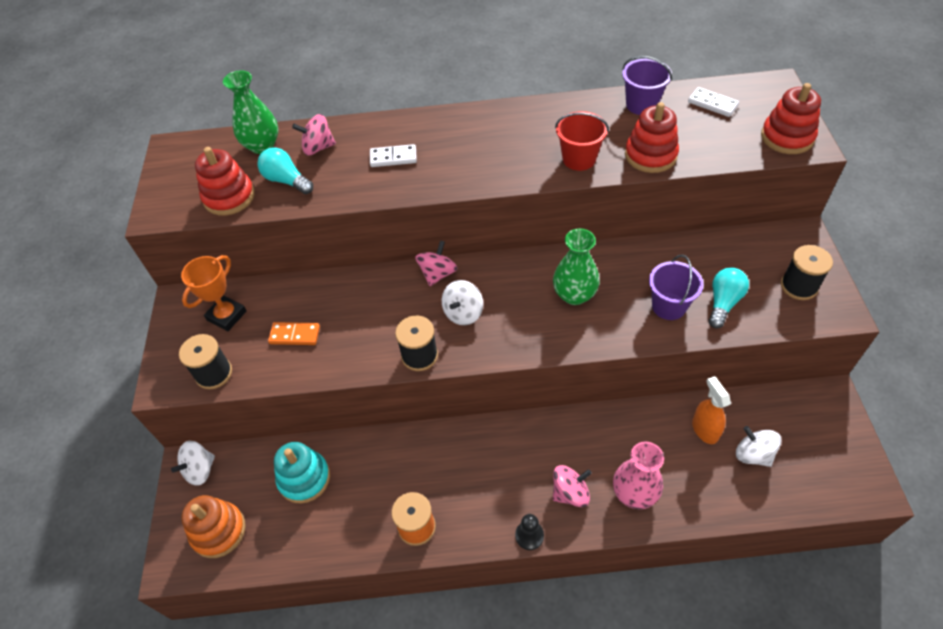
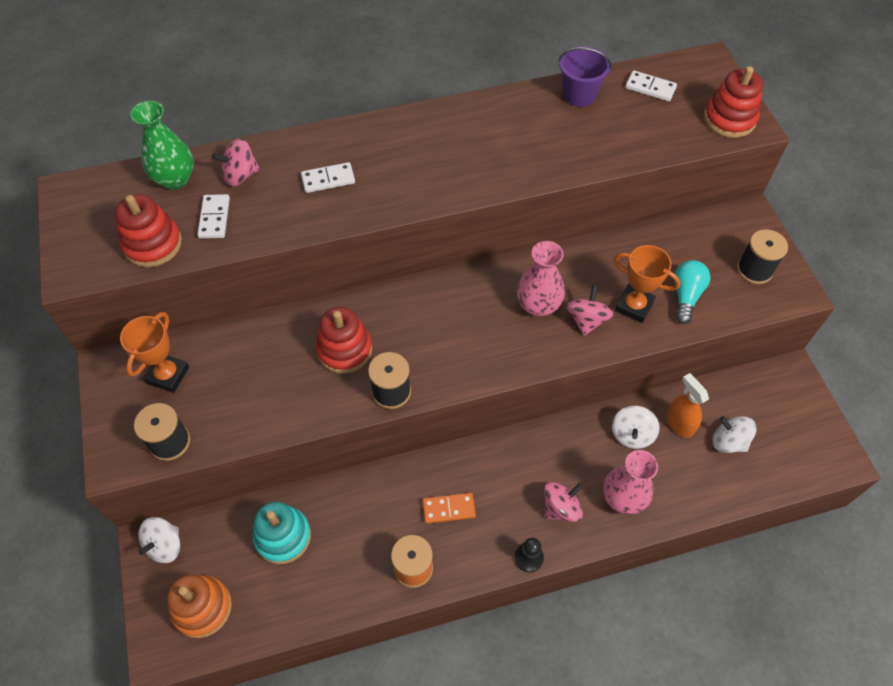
camera: 15 degrees left, 5 degrees up
(286, 180) = (214, 218): turquoise light bulb -> white domino
(295, 335) = (250, 387): orange domino -> orange domino (449, 509)
(437, 274) = (391, 299): pink spinning top -> pink spinning top (586, 320)
(463, 313) = (427, 339): white spinning top -> white spinning top (631, 434)
(574, 295) = (538, 305): green vase -> pink vase
(579, 159) = (527, 162): red bucket -> none
(650, 155) = (599, 151): red stacking toy -> red stacking toy (344, 350)
(669, 306) = (634, 306): purple bucket -> orange trophy

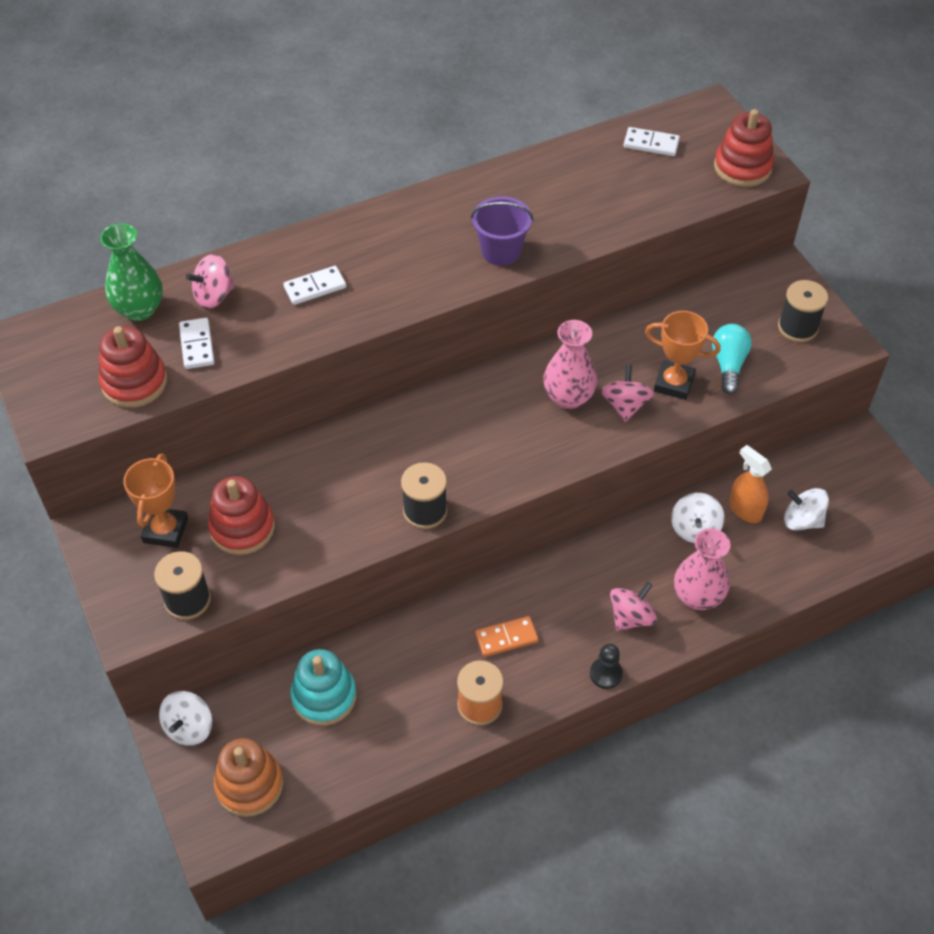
camera: 10 degrees left, 5 degrees down
(344, 350) = (362, 474): red stacking toy -> red stacking toy (242, 528)
(579, 95) = (574, 161): purple bucket -> purple bucket (501, 251)

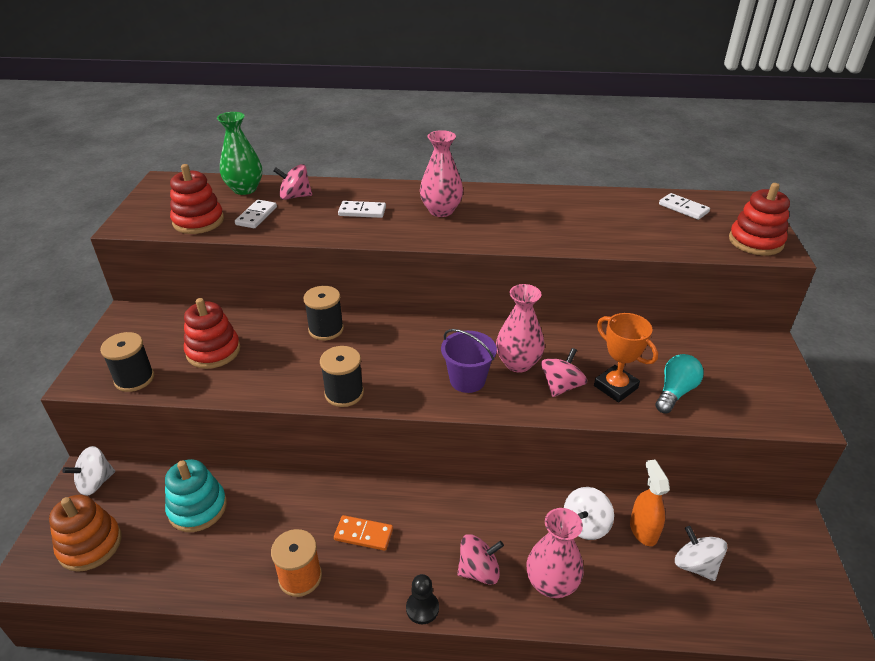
camera: 30 degrees right, 15 degrees down
(165, 530) = (167, 333): orange trophy -> none
(403, 250) = (441, 211): none -> pink vase
(501, 251) = (512, 232): purple bucket -> purple bucket (467, 380)
(797, 327) = (760, 389): black spool -> black spool (326, 329)

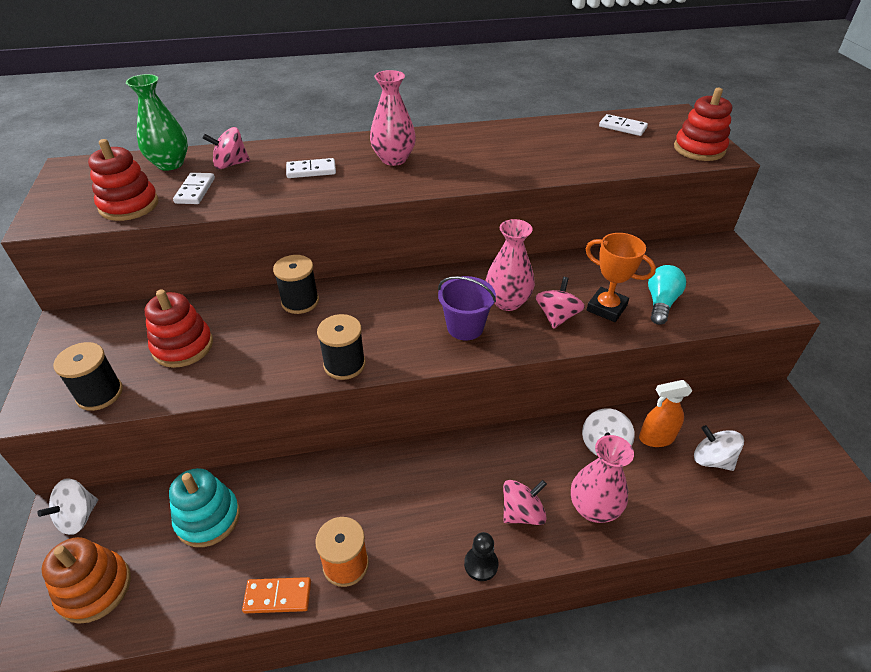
camera: 15 degrees left, 5 degrees up
(363, 534) = (396, 504): orange domino -> orange domino (278, 596)
(643, 530) = (656, 438): orange spray bottle -> orange spray bottle turned 75 degrees counterclockwise

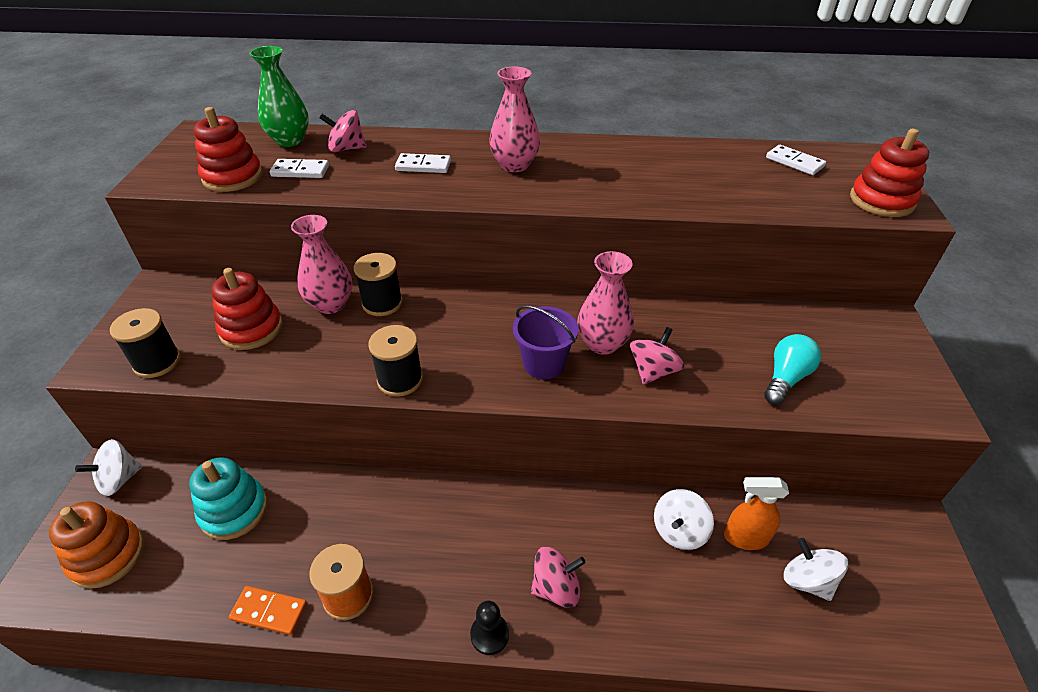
camera: 15 degrees right, 0 degrees up
(195, 191) = (300, 171): white domino -> white domino turned 75 degrees clockwise
(593, 508) = (640, 603): pink vase -> pink vase (331, 304)
(606, 308) = (716, 372): orange trophy -> none

